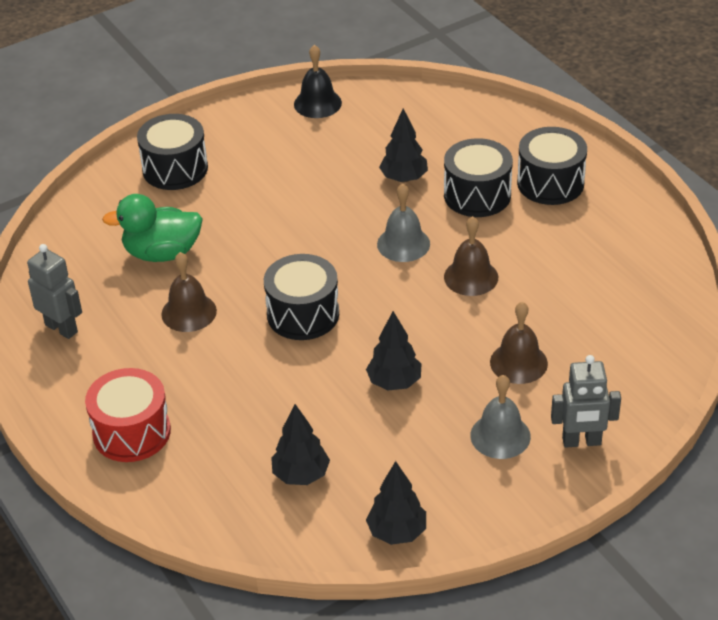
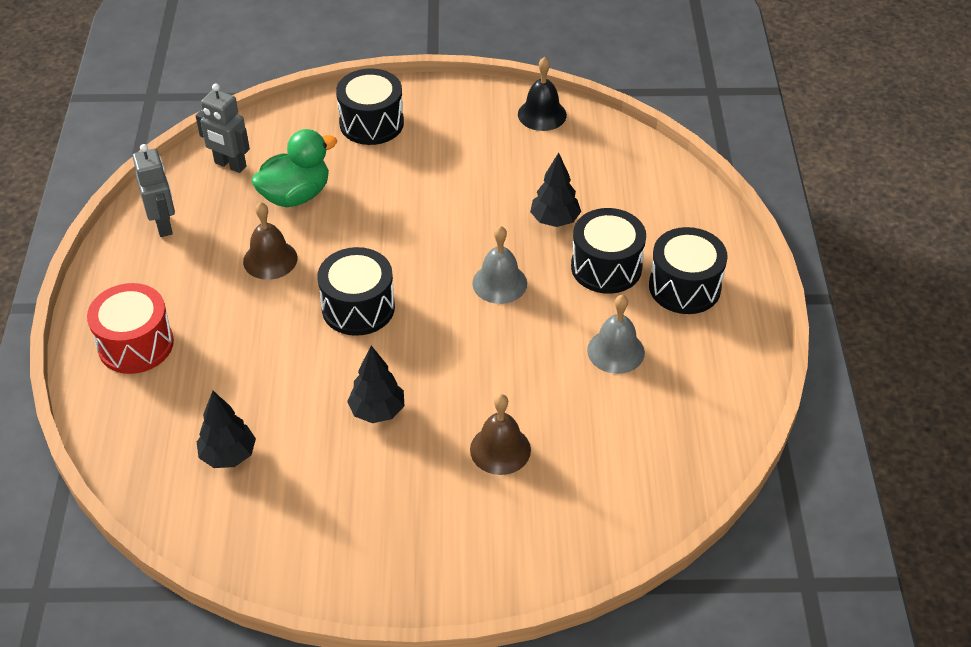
camera: 30 degrees right, 5 degrees up
(162, 253) = (295, 195): green duck -> green duck turned 120 degrees clockwise
(397, 532) = (258, 553): black tree -> none
(471, 277) = (531, 344): brown bell -> none
(500, 436) = (422, 511): grey bell -> grey bell (615, 351)
(581, 442) = (488, 557): grey robot -> grey robot (230, 165)

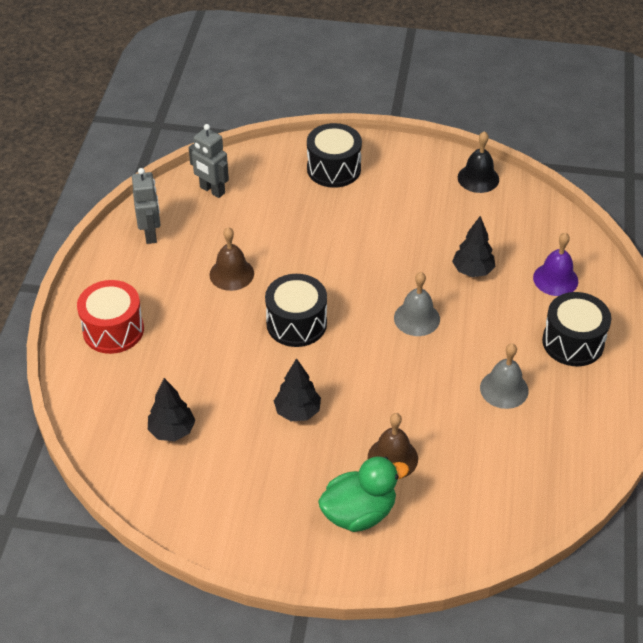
camera: 10 degrees right, 0 degrees up
(295, 195) = (261, 222): green duck -> green duck (359, 513)
(606, 267) = (509, 316): black drum -> none
(651, 218) = (555, 279): none -> purple bell

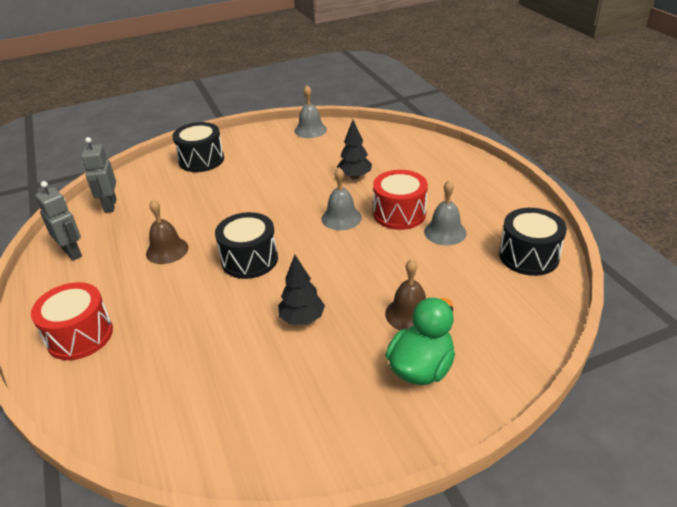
camera: 30 degrees left, 10 degrees down
(172, 431) = (196, 390): black tree -> none
(212, 190) = (110, 206): grey robot -> grey robot turned 75 degrees clockwise
(478, 178) = (310, 130): black bell -> grey bell
(478, 343) = (399, 214): none -> red drum
(555, 279) = (414, 160): purple bell -> none
(573, 342) = (461, 187): black drum -> black drum (529, 256)

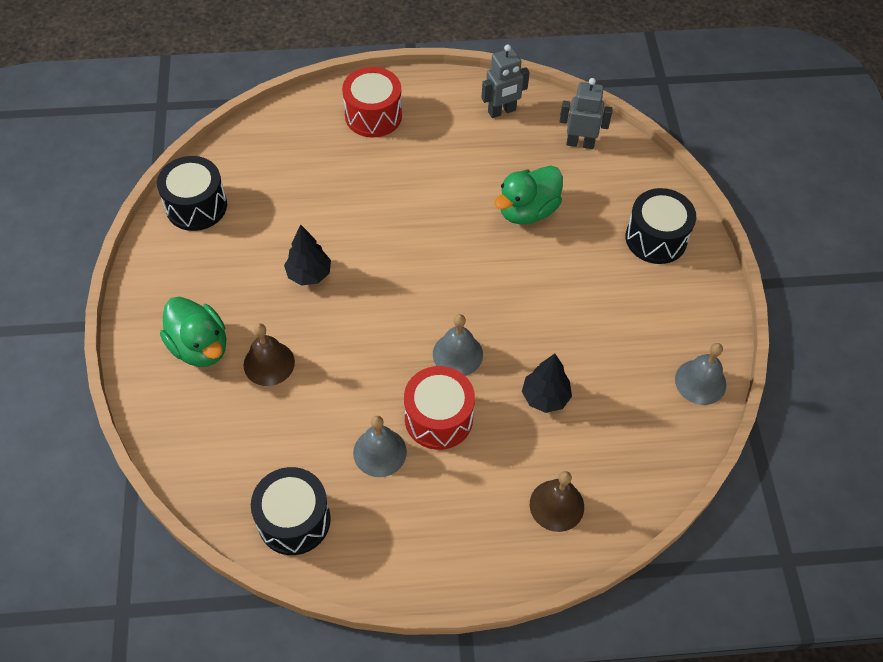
camera: 105 degrees right, 20 degrees up
(167, 250) = (470, 185): brown bell -> brown bell (556, 505)
(189, 216) = (527, 211): none -> green duck
(249, 260) = (420, 251): black drum -> black drum (196, 206)

